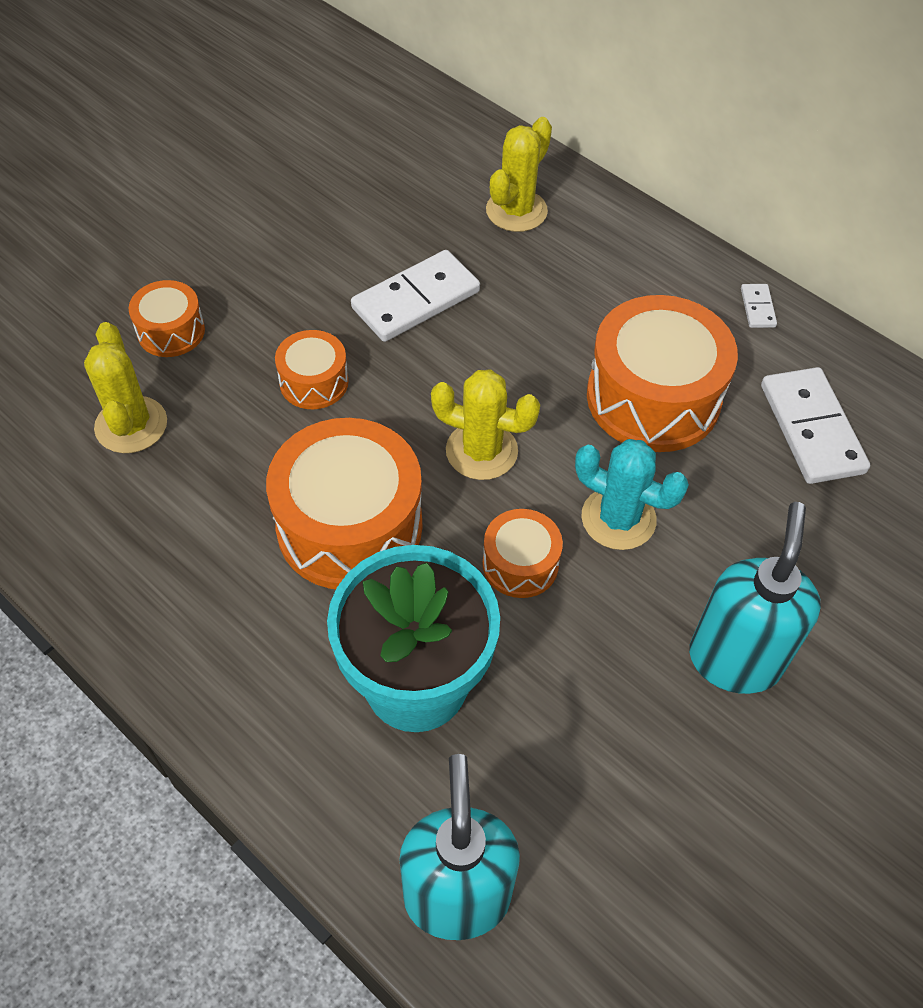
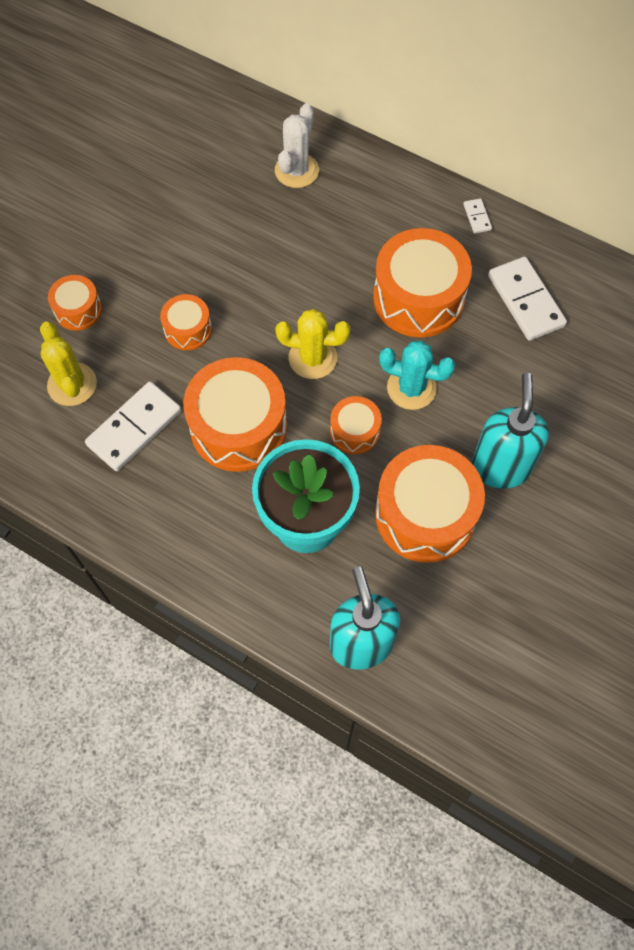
camera: 10 degrees left, 10 degrees up
(415, 300) = (242, 254): white domino -> white domino (134, 428)
(516, 211) = (296, 171): yellow cactus -> white cactus
(603, 708) = (425, 514): none -> orange drum

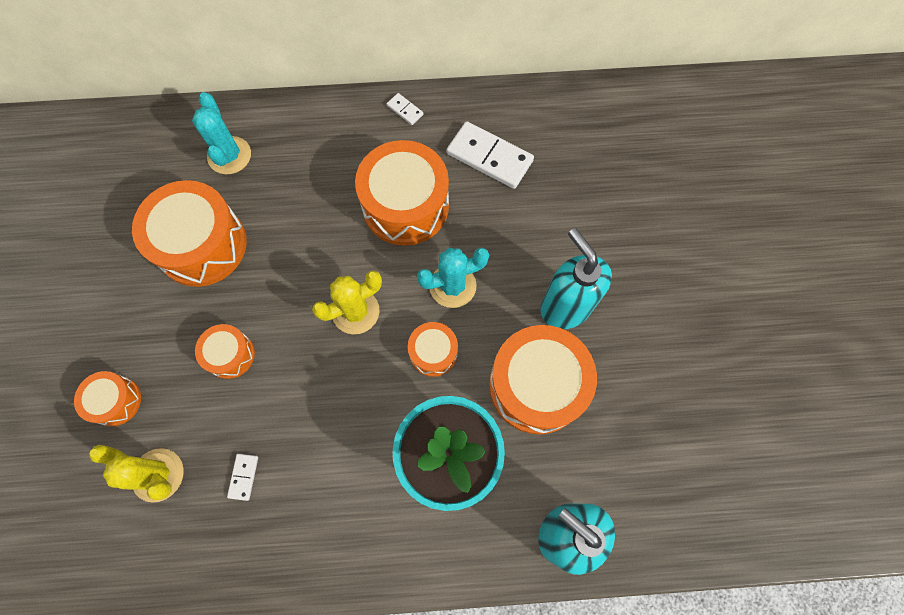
camera: 35 degrees left, 5 degrees up
(134, 428) = (243, 477): white domino -> white domino, size x0.46
(238, 427) = (335, 414): orange drum -> orange drum (202, 245)
(296, 171) = (229, 155): white cactus -> turquoise cactus

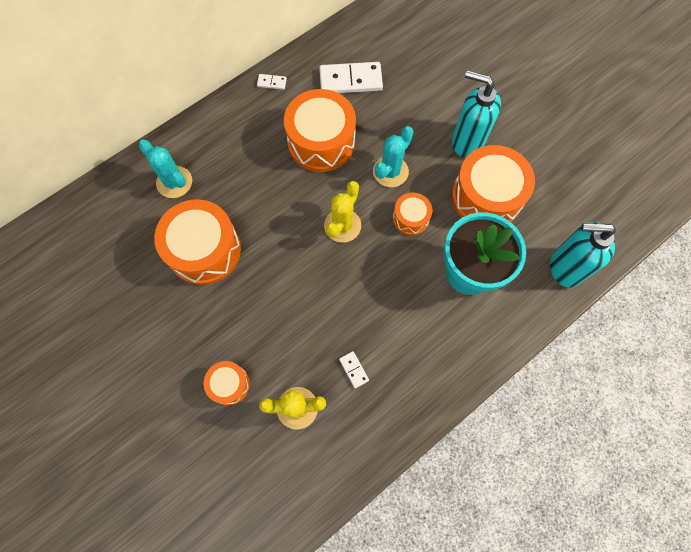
camera: 35 degrees left, 0 degrees up
(230, 355) = (283, 304): orange drum -> none

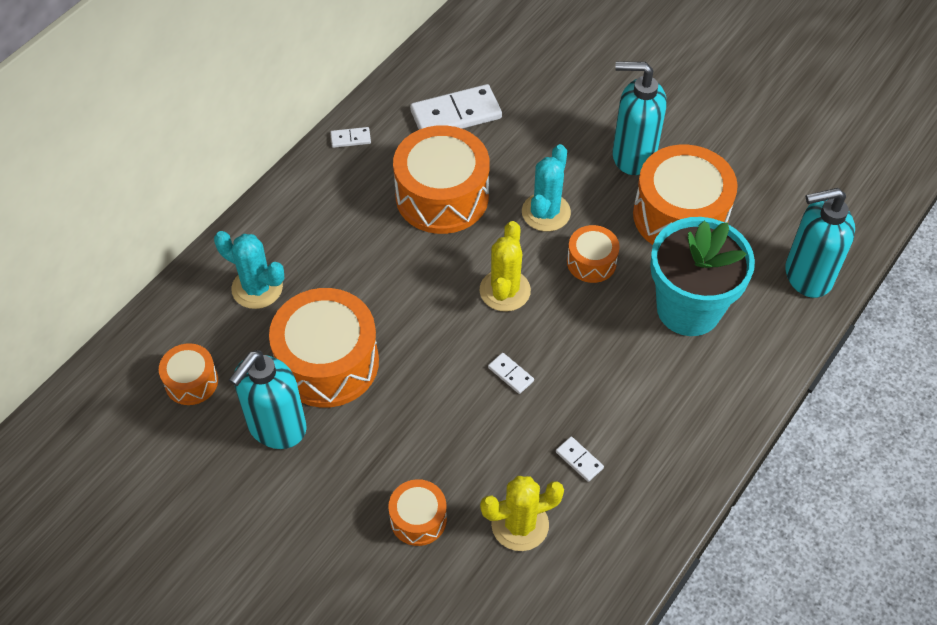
camera: 15 degrees left, 15 degrees down
(110, 241) = (191, 381): none -> orange drum
(155, 290) = (276, 427): none -> turquoise soap dispenser
(326, 291) = (510, 374): none -> white domino

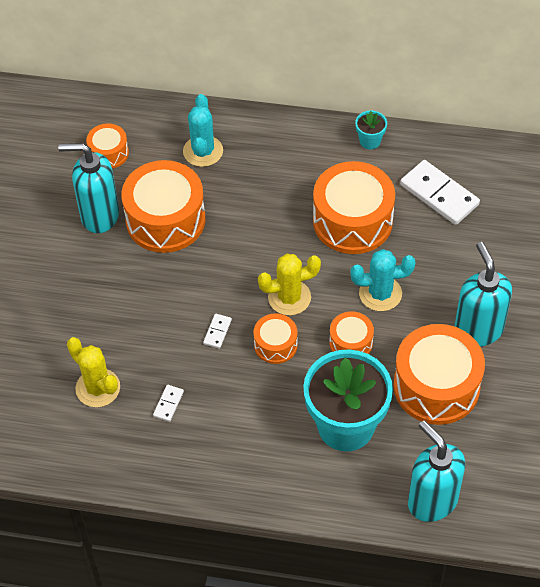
camera: 65 degrees right, 0 degrees up
(350, 139) = (370, 141): white domino -> turquoise flower pot
(418, 519) = (72, 326): orange drum -> orange drum (275, 345)

